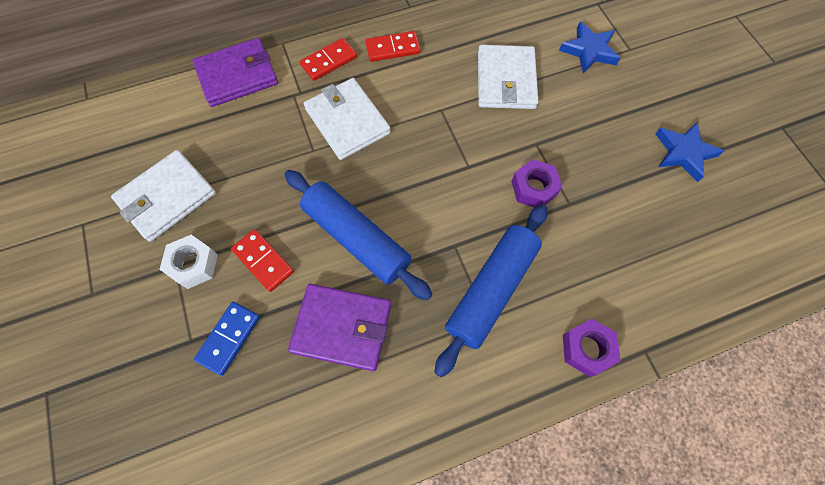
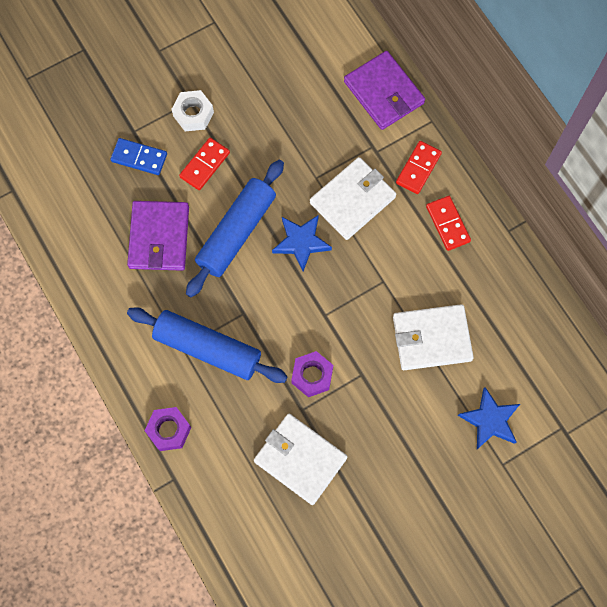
camera: 80 degrees right, 5 degrees up
(167, 197) = (248, 75): white wallet -> white wallet (300, 459)
(329, 61) = (418, 168): red domino -> red domino turned 75 degrees clockwise
(683, 153) = (378, 518): blue star -> blue star (301, 242)

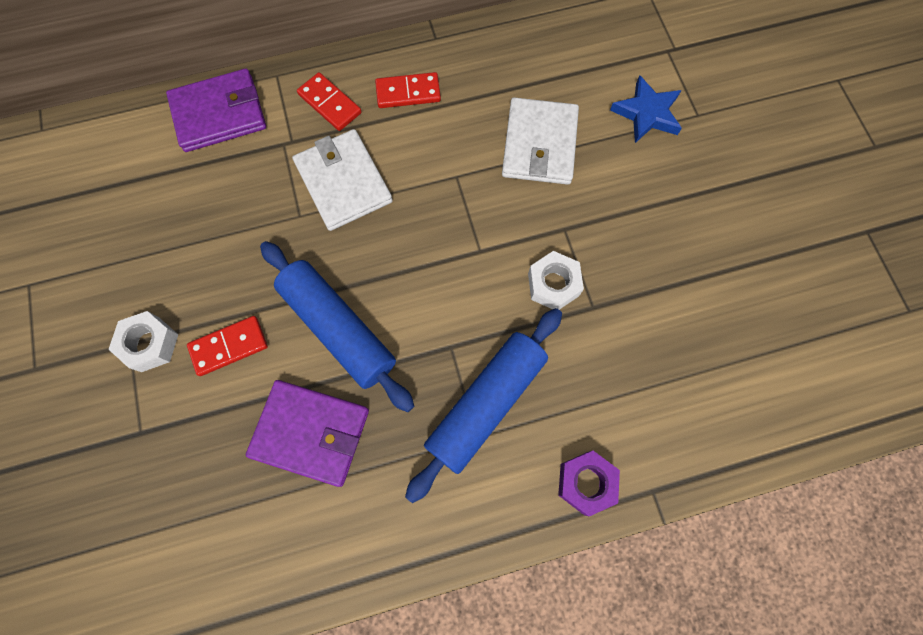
camera: 75 degrees left, 0 degrees up
(139, 157) = (183, 433): blue domino -> none
(204, 165) = (229, 347): red domino -> red domino turned 75 degrees counterclockwise
(300, 459) = (655, 325): white wallet -> none
(301, 242) = (378, 254): blue star -> none
(312, 376) = (553, 284): purple nut -> white nut

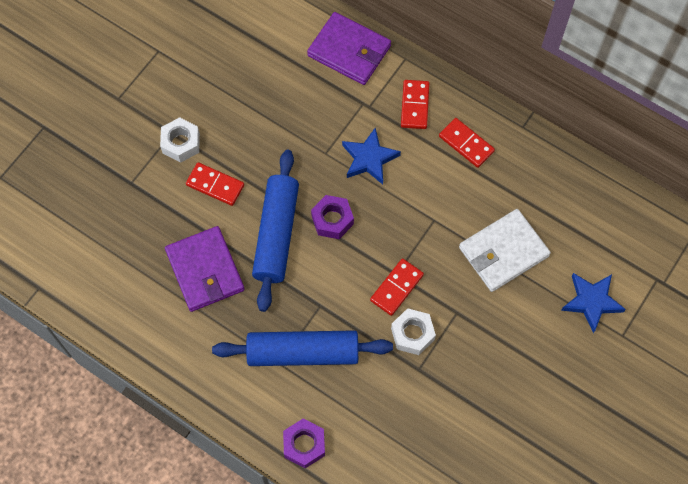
camera: 50 degrees right, 5 degrees down
(343, 182) = (369, 159): white wallet -> blue star
(373, 264) = (332, 220): none -> purple nut
(494, 262) = (396, 288): none -> red domino

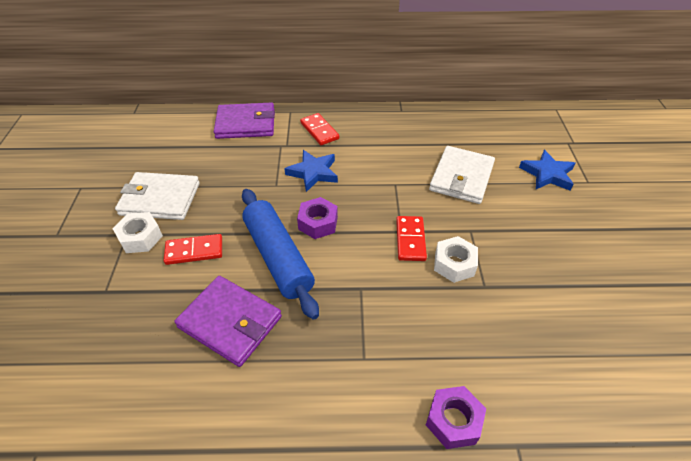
camera: 35 degrees left, 20 degrees down
(217, 107) = (160, 199): none -> white wallet
(303, 353) = (378, 335): blue rolling pin -> none
(466, 144) = (374, 134): red domino -> none

